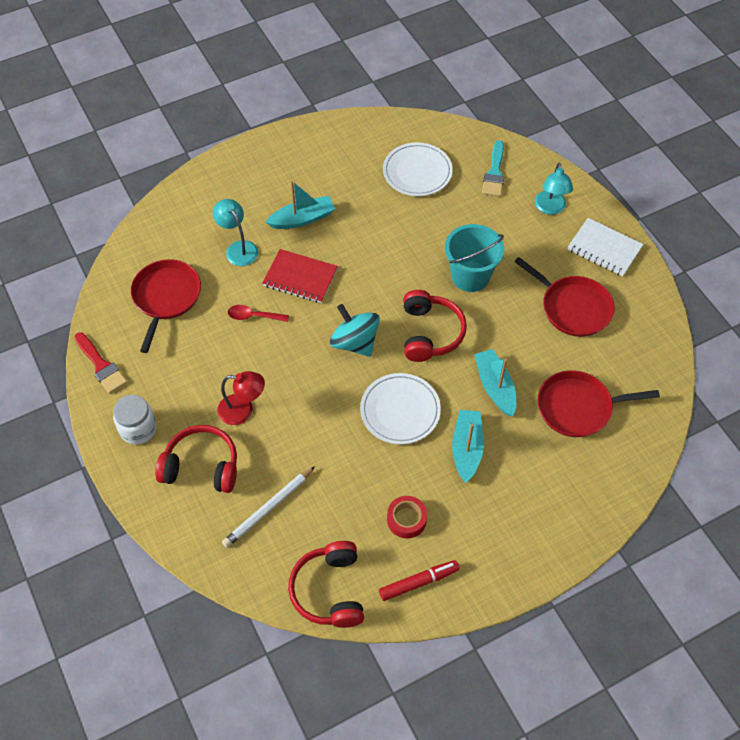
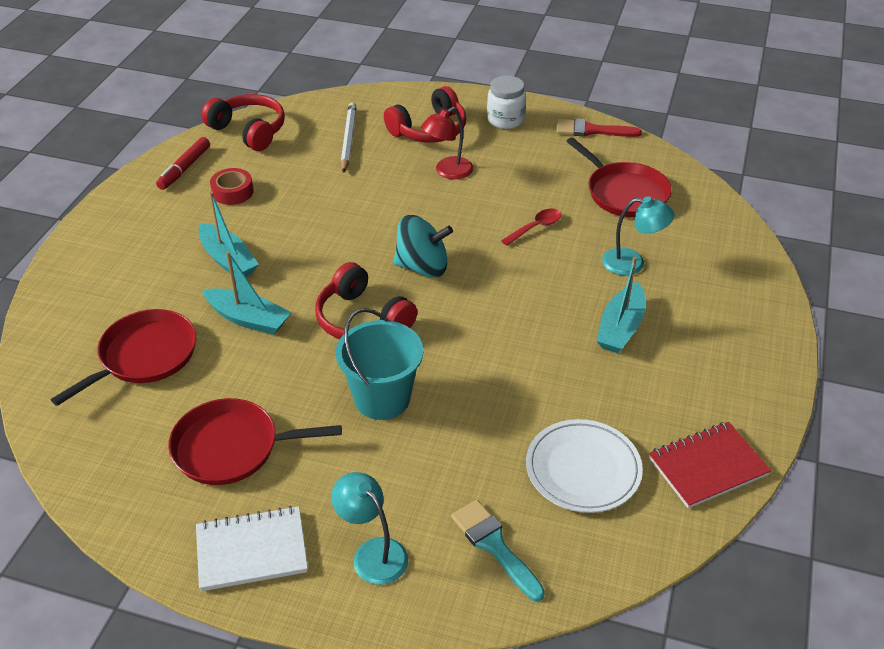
camera: 135 degrees right, 15 degrees down
(300, 277) = (543, 280): red notebook -> red notebook (707, 466)
(400, 411) = (319, 248): white plate -> none

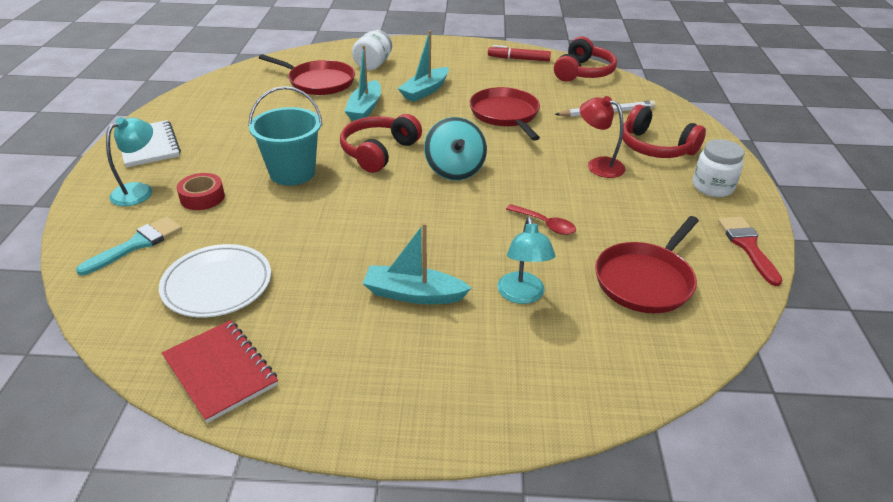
camera: 75 degrees right, 5 degrees down
(120, 296) = (373, 64): none -> white jar
(232, 192) = (503, 79): red tape -> red tape (202, 197)
(232, 447) = (238, 124): red pan -> red pan (505, 115)

